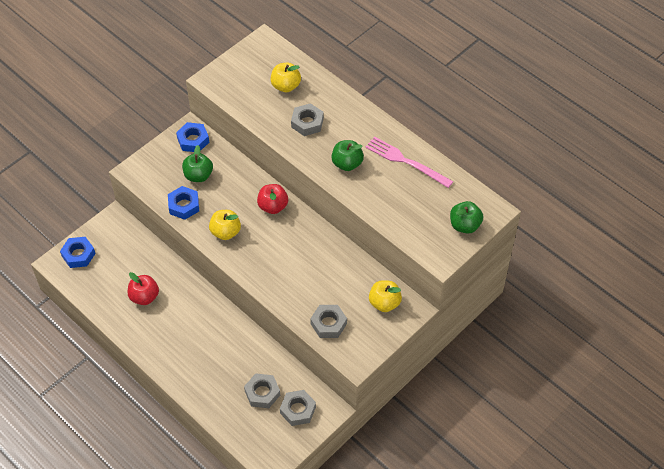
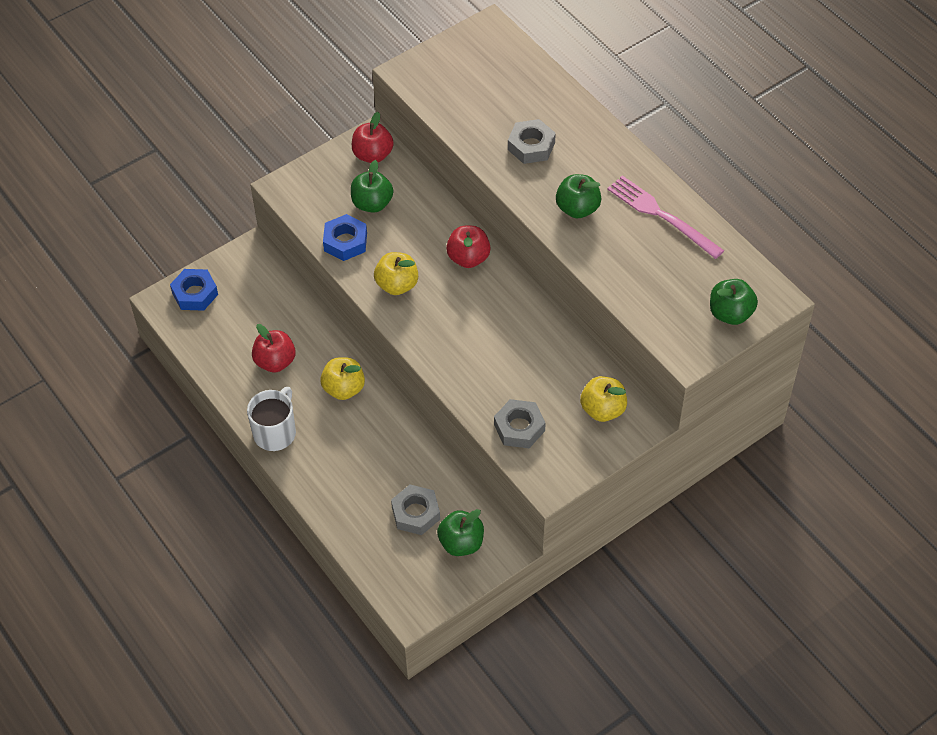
camera: 10 degrees right, 0 degrees up
(153, 348) = (275, 432): none -> white mug
(193, 140) = (373, 155): blue nut -> red apple
(286, 86) = (509, 92): yellow apple -> yellow apple (344, 388)
(298, 410) = (461, 543): grey nut -> green apple

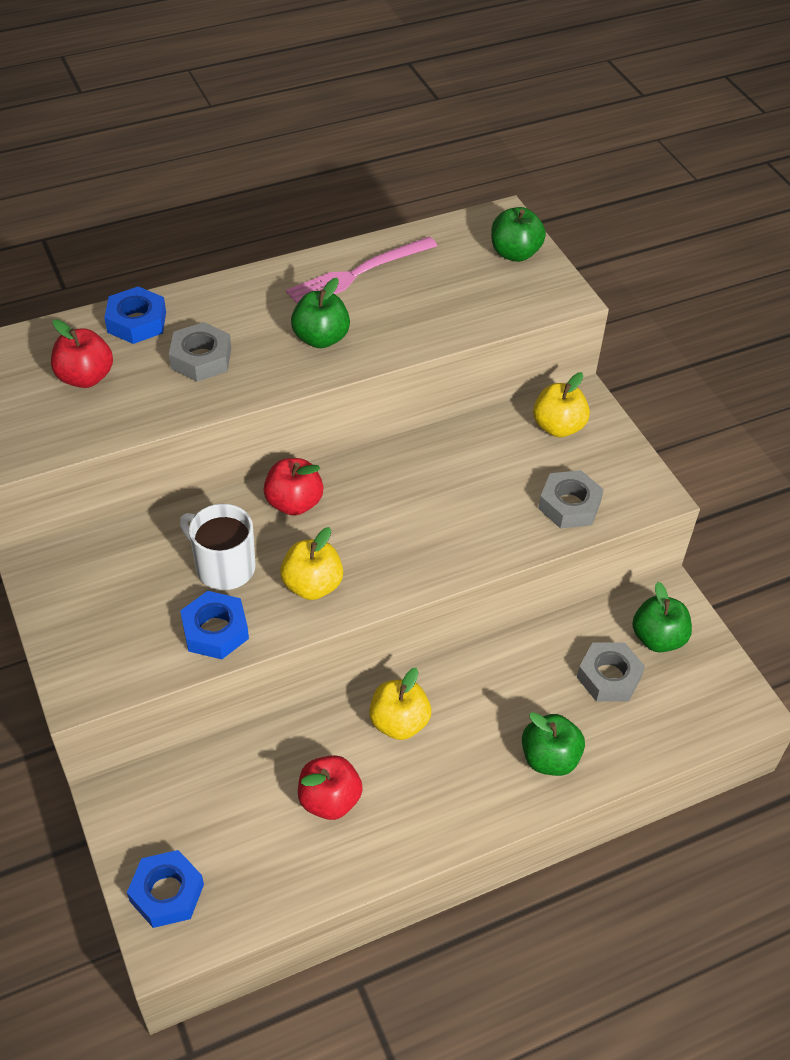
camera: 80 degrees left, 5 degrees down
(275, 432) = (451, 819): white mug -> white mug (223, 567)
(372, 203) = (159, 588): green apple -> green apple (549, 758)
(373, 155) = (70, 572): red apple -> red apple (85, 377)
(556, 101) = (137, 322): none -> blue nut

